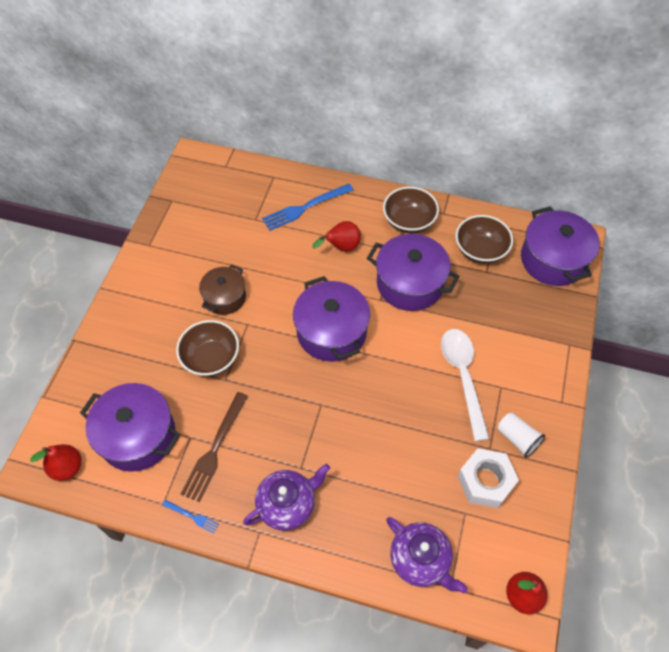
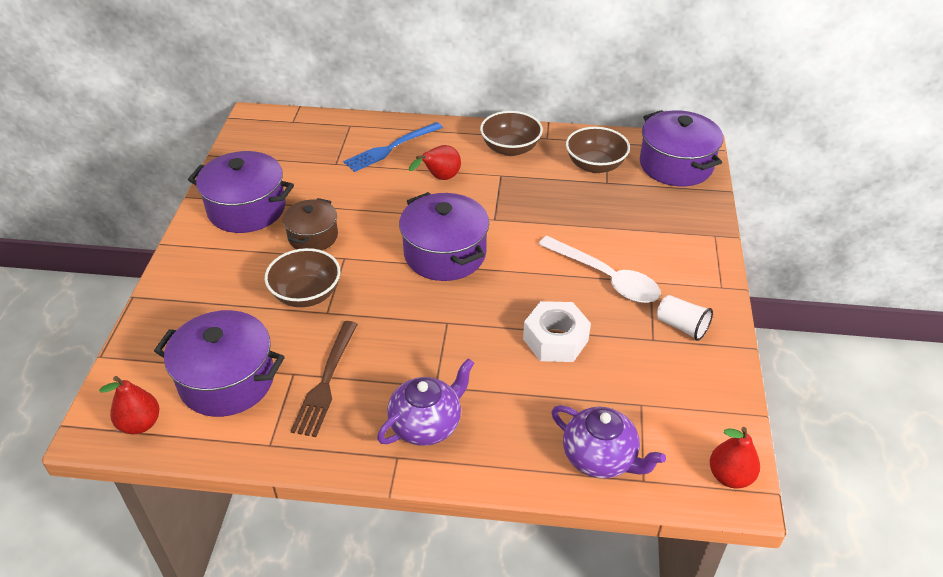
camera: 10 degrees left, 15 degrees down
(192, 517) = (310, 453): blue fork -> none
(410, 283) = (524, 201): purple pot -> purple pot (247, 209)
(463, 377) = (605, 278): white spoon -> white spoon turned 150 degrees clockwise
(485, 481) = (656, 371): white nut -> white nut (555, 340)

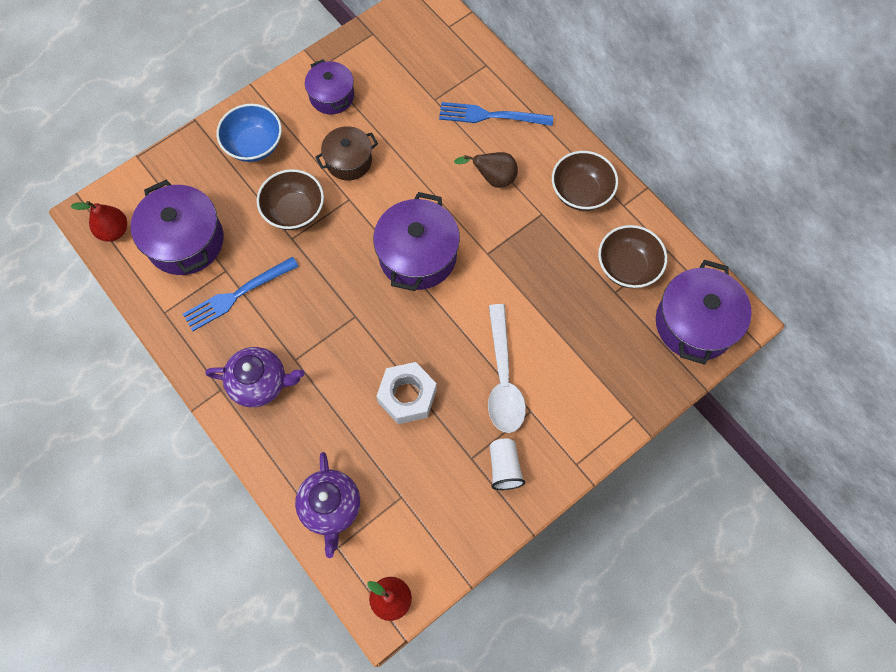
camera: 45 degrees right, 25 degrees up
(214, 277) = (254, 145): none -> blue bowl
(247, 209) = (332, 96): purple pot -> purple pot, size x0.62
(326, 382) = (236, 295): brown fork -> blue fork
(440, 178) = (493, 178): red pear -> brown pear

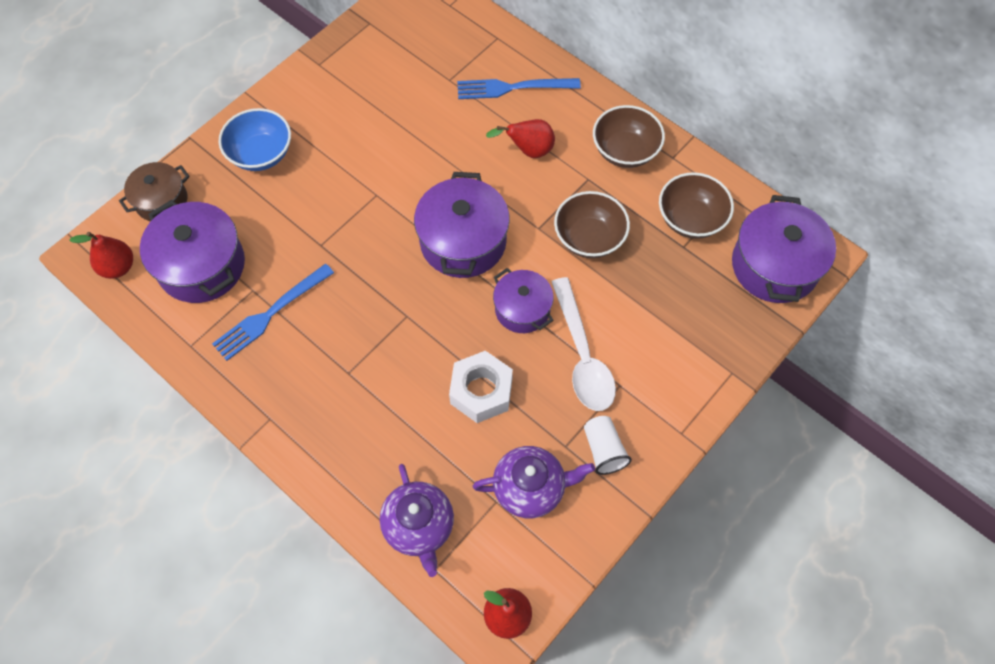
camera: 10 degrees left, 5 degrees down
(260, 383) = (313, 404): purple teapot -> purple teapot (530, 488)
(294, 211) = (318, 216): brown bowl -> brown bowl (589, 238)
(332, 96) = (337, 92): purple pot -> purple pot (522, 309)
(348, 161) = (368, 155): brown pot -> brown pot (161, 201)
(493, 178) = (528, 150): brown pear -> red pear

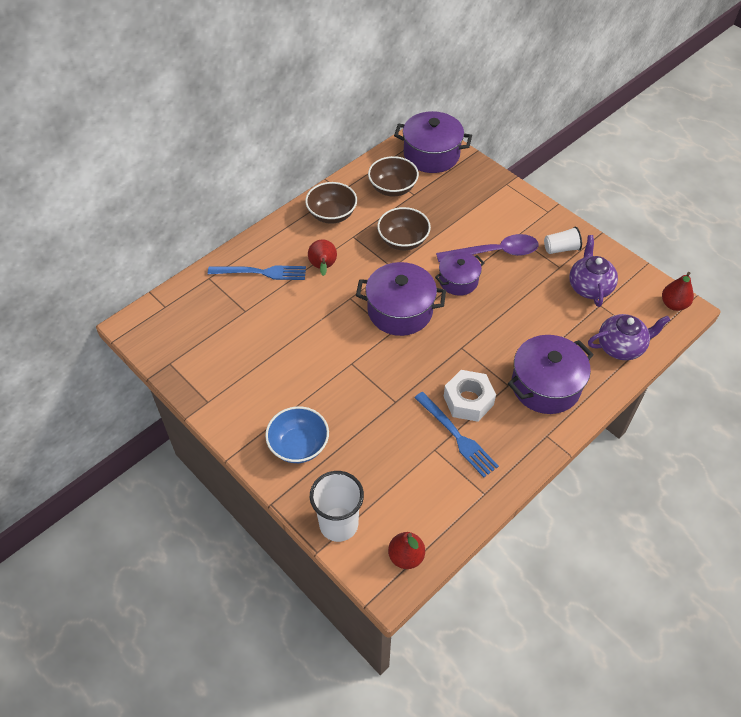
camera: 85 degrees left, 10 degrees down
(161, 201) = (338, 524): brown pot -> white cup
(201, 266) = (409, 488): purple pot -> purple pot (545, 386)
(481, 391) = (521, 307): white nut -> white nut (468, 400)
(512, 88) = (262, 272): blue fork -> blue fork turned 90 degrees counterclockwise
(582, 355) = (494, 252): white spoon -> purple spoon

